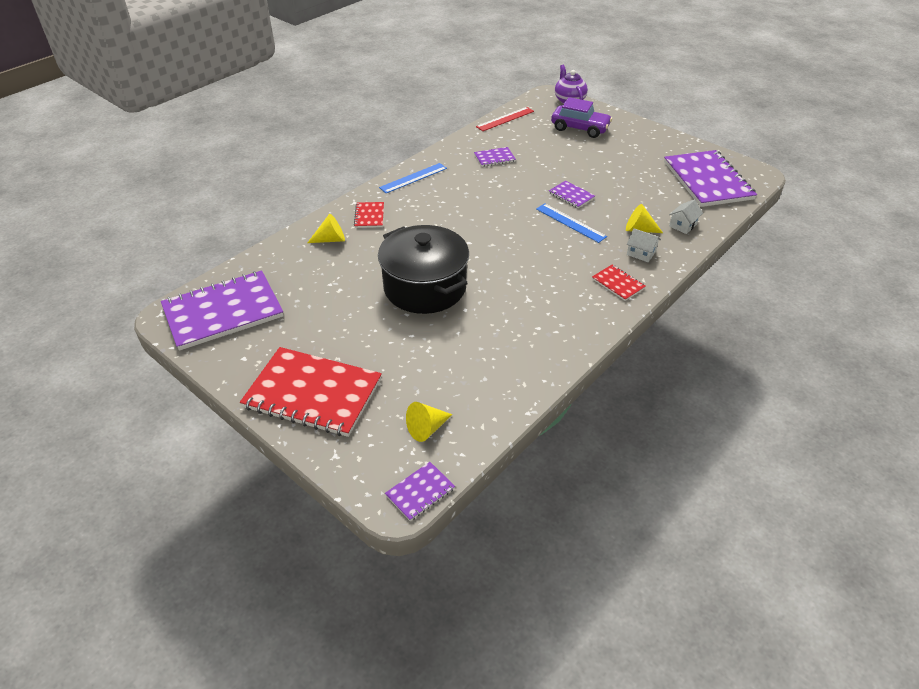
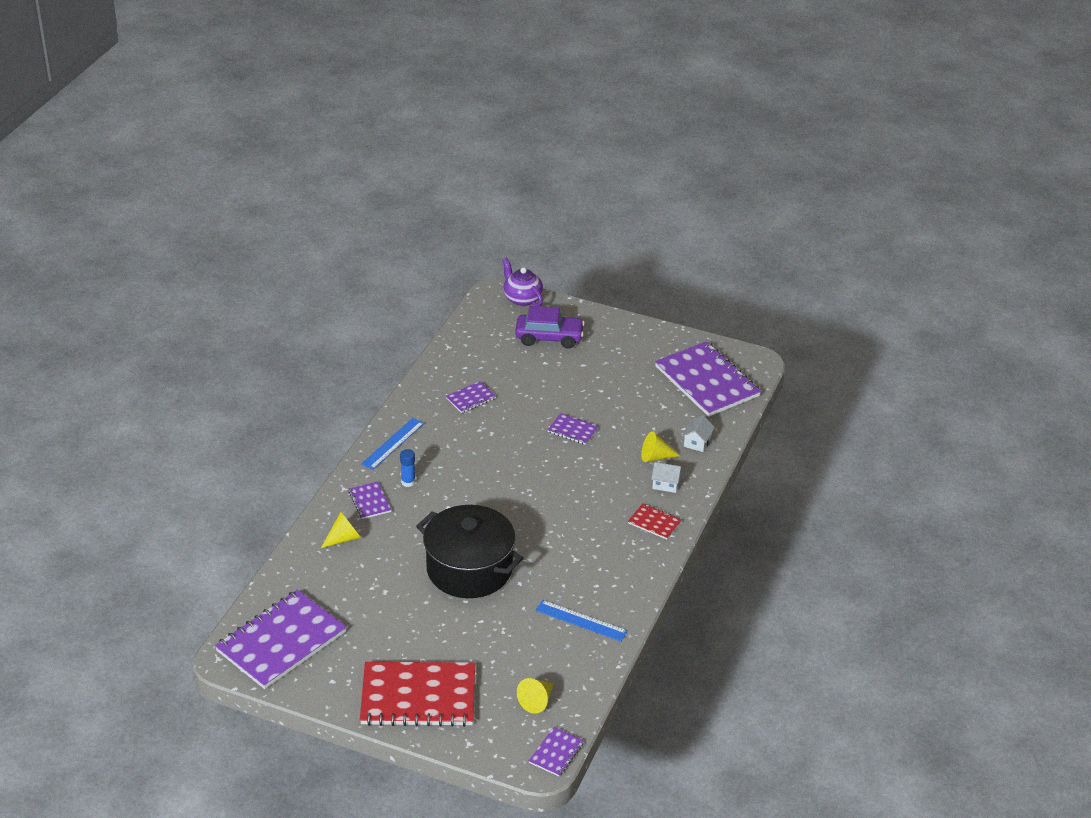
camera: 20 degrees left, 5 degrees down
(369, 216) = (370, 501): red notebook -> purple notebook
(410, 208) = (408, 482): none -> blue glue stick
(505, 119) = (459, 341): red ruler -> none
(570, 223) = (584, 464): blue ruler -> blue ruler (581, 621)

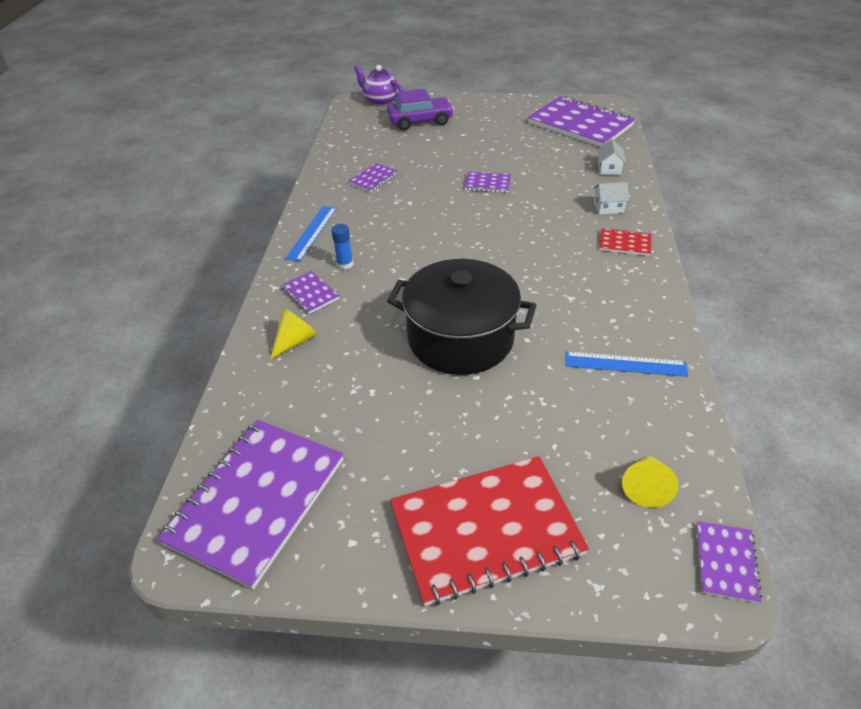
camera: 15 degrees left, 5 degrees up
(655, 457) = (581, 188): yellow cone -> none

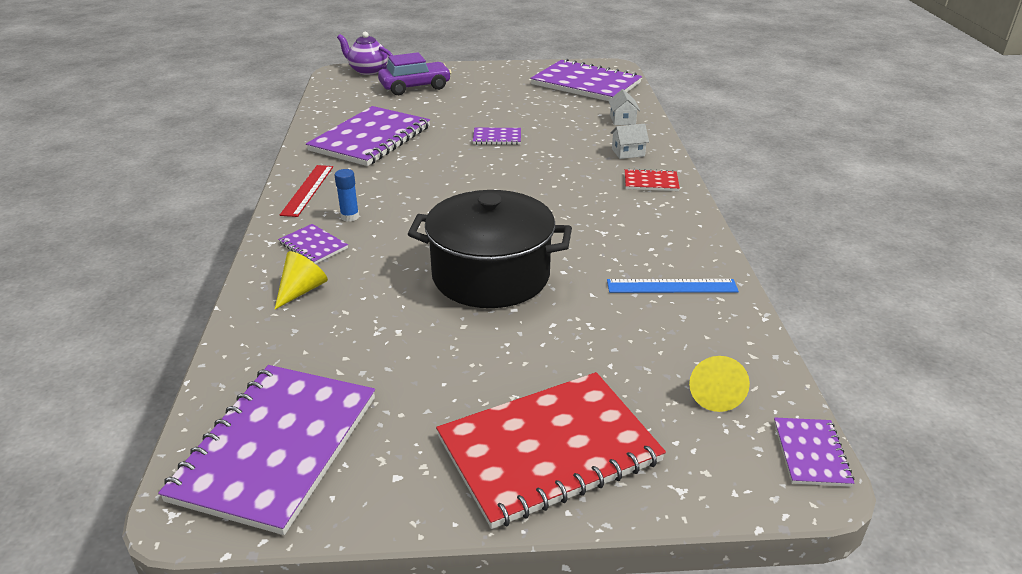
camera: 10 degrees left, 10 degrees down
(312, 232) = (307, 190): blue ruler -> red ruler
(373, 179) = (370, 139): purple notebook -> purple notebook, size x2.25

